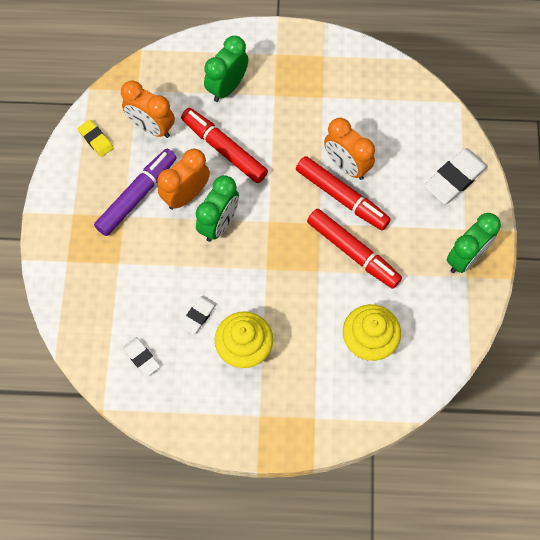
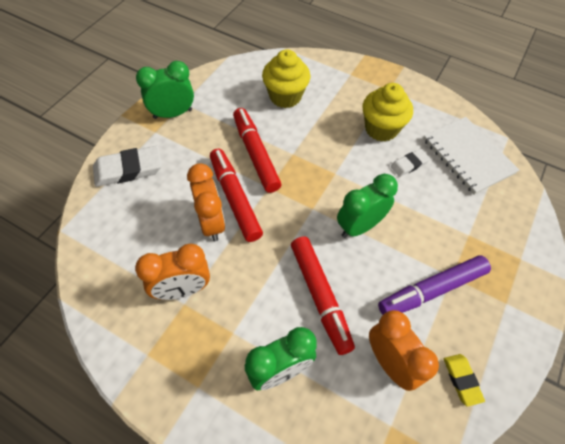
camera: 155 degrees left, 10 degrees down
(141, 357) = (468, 156): white eraser -> white notebook
(186, 195) = (380, 267): orange clock -> orange clock (182, 289)

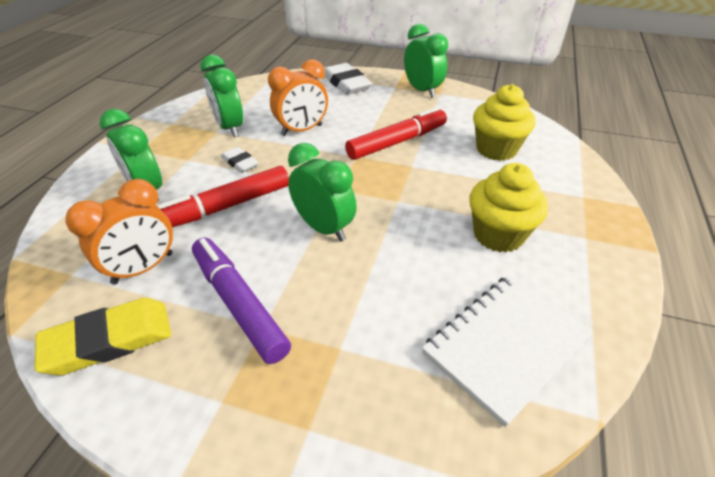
camera: 80 degrees right, 15 degrees down
(182, 289) = (230, 128): orange clock -> green clock
(235, 198) = (334, 138): red marker -> none
(409, 164) = (447, 269): white eraser -> white eraser (240, 162)
(462, 380) = (109, 340): yellow eraser -> yellow eraser, size x1.75

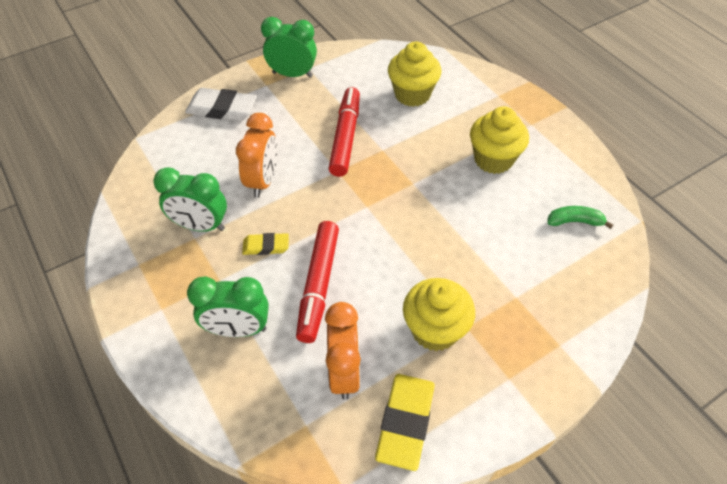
camera: 50 degrees left, 10 degrees up
(238, 304) = (435, 330): purple marker -> yellow cupcake
(240, 162) = (266, 246): white eraser -> yellow eraser
(324, 228) = (402, 241): green clock -> none
(505, 345) = (574, 221): white notebook -> green banana

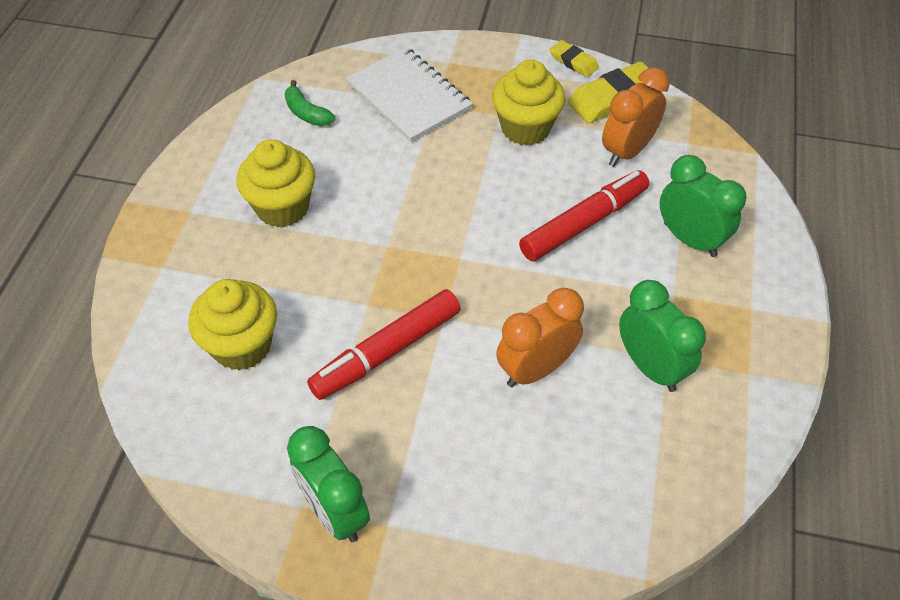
camera: 135 degrees left, 0 degrees up
(222, 109) = (487, 530): white eraser -> none
(266, 246) = (599, 293): yellow eraser -> yellow eraser (573, 62)
(539, 287) = (408, 97): none -> white notebook

